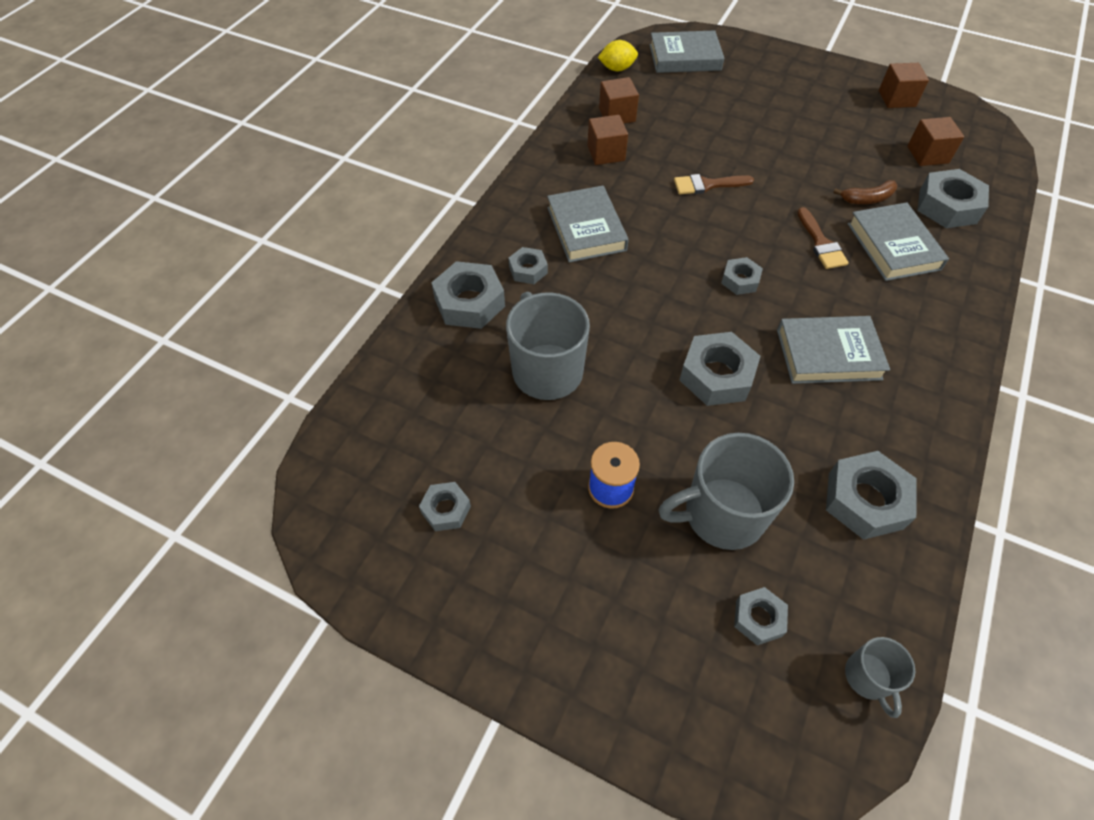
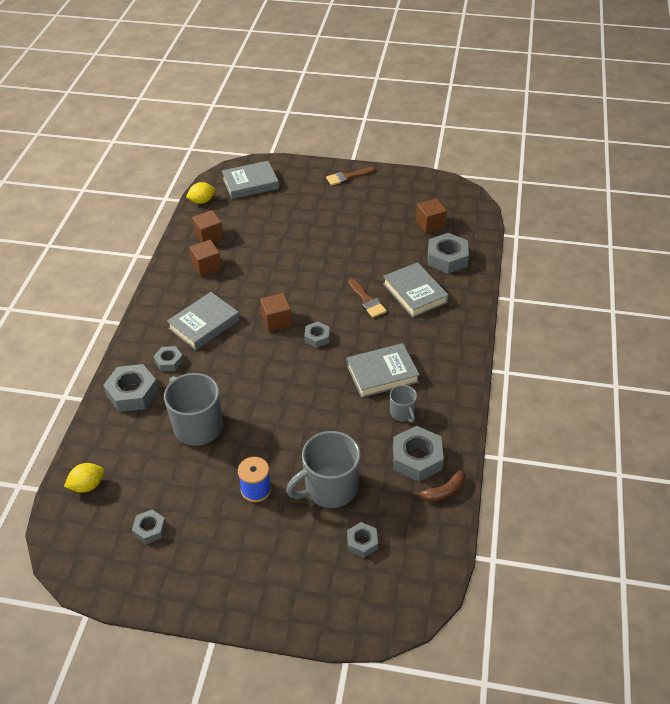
camera: 15 degrees left, 10 degrees down
(377, 420) = (87, 485): none -> yellow lemon
(586, 229) = (204, 324): grey book -> grey book turned 75 degrees clockwise
(707, 185) = (283, 276): brown brush -> brown brush (347, 177)
(716, 375) = (312, 403): grey nut -> none
(867, 199) = (394, 264): brown banana -> brown banana (443, 492)
(868, 677) = (431, 558): grey mug -> grey mug (402, 413)
(896, 99) = (405, 187): brown cube -> brown cube (276, 321)

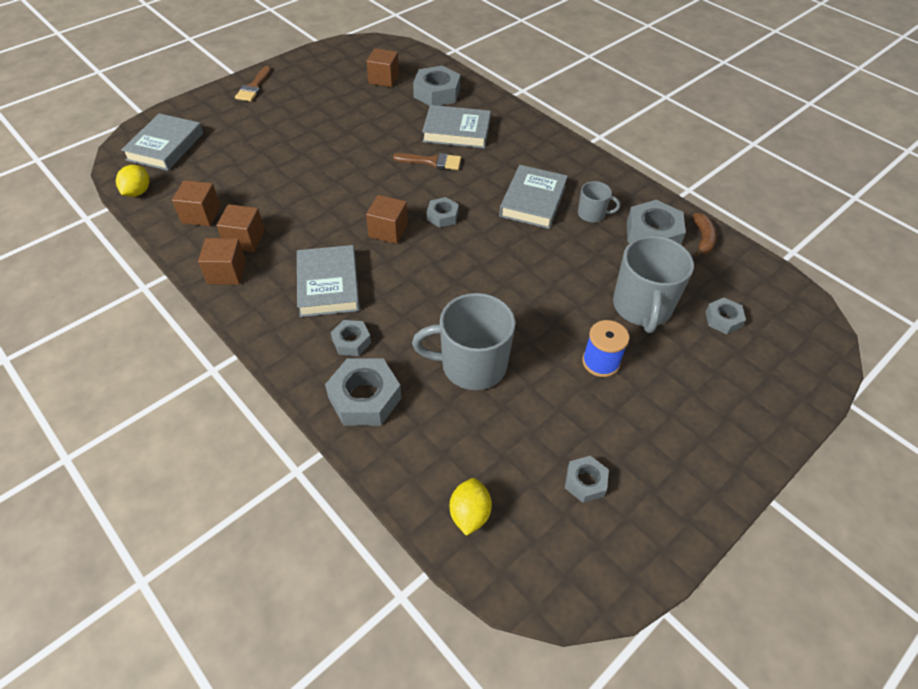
camera: 55 degrees left, 5 degrees up
(174, 277) = (226, 273): none -> brown cube

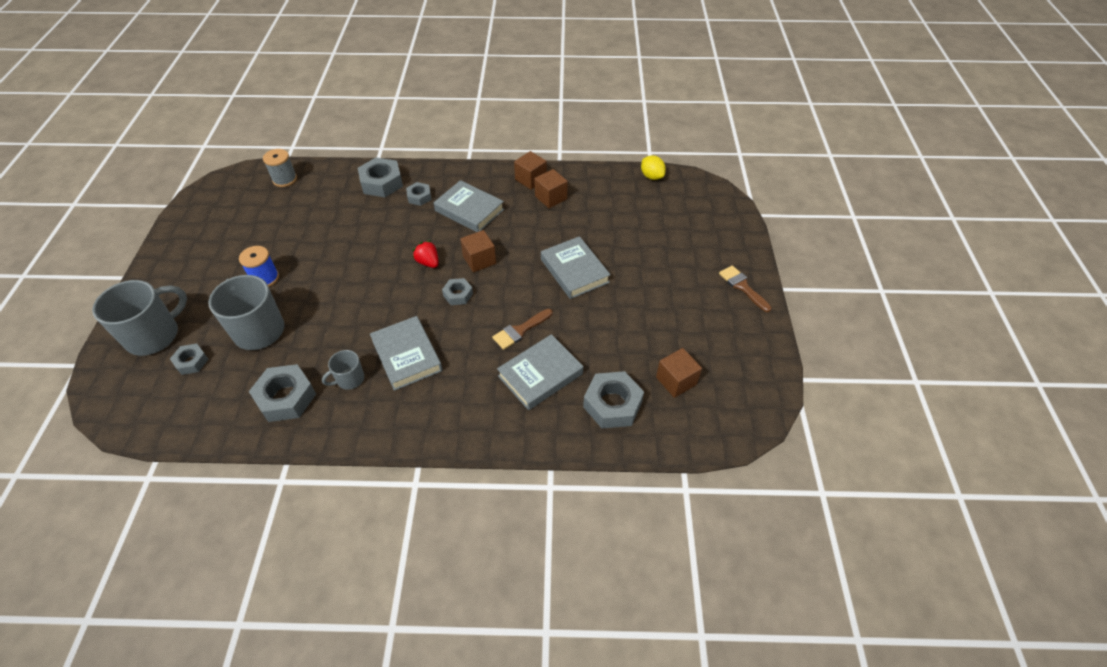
camera: 135 degrees right, 0 degrees up
(165, 146) = (695, 206): grey book -> grey book (574, 271)
(201, 215) = (597, 191): brown cube -> none
(432, 261) = (428, 262): none -> red strawberry
(469, 514) = (285, 179): yellow lemon -> grey spool
(471, 365) = (342, 228): grey mug -> grey mug (154, 335)
(585, 482) = (235, 221): grey nut -> none
(703, 239) = (239, 425): brown banana -> none

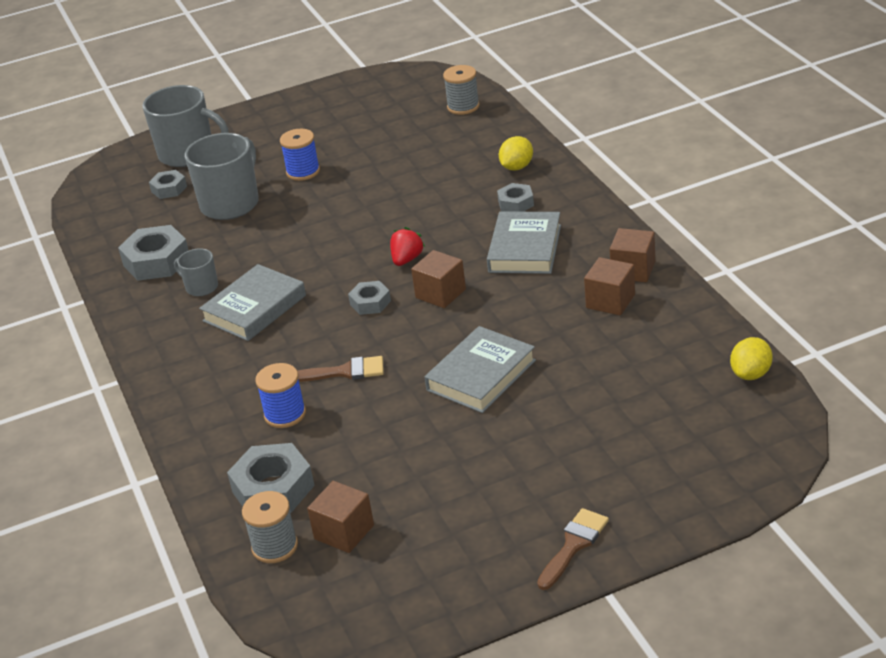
camera: 70 degrees right, 15 degrees down
(382, 183) = (517, 167): grey nut -> yellow lemon
(520, 330) = (345, 372): brown brush -> brown brush turned 150 degrees clockwise
(540, 375) = (285, 414): grey book -> blue spool
(669, 420) = (275, 546): none -> grey spool

